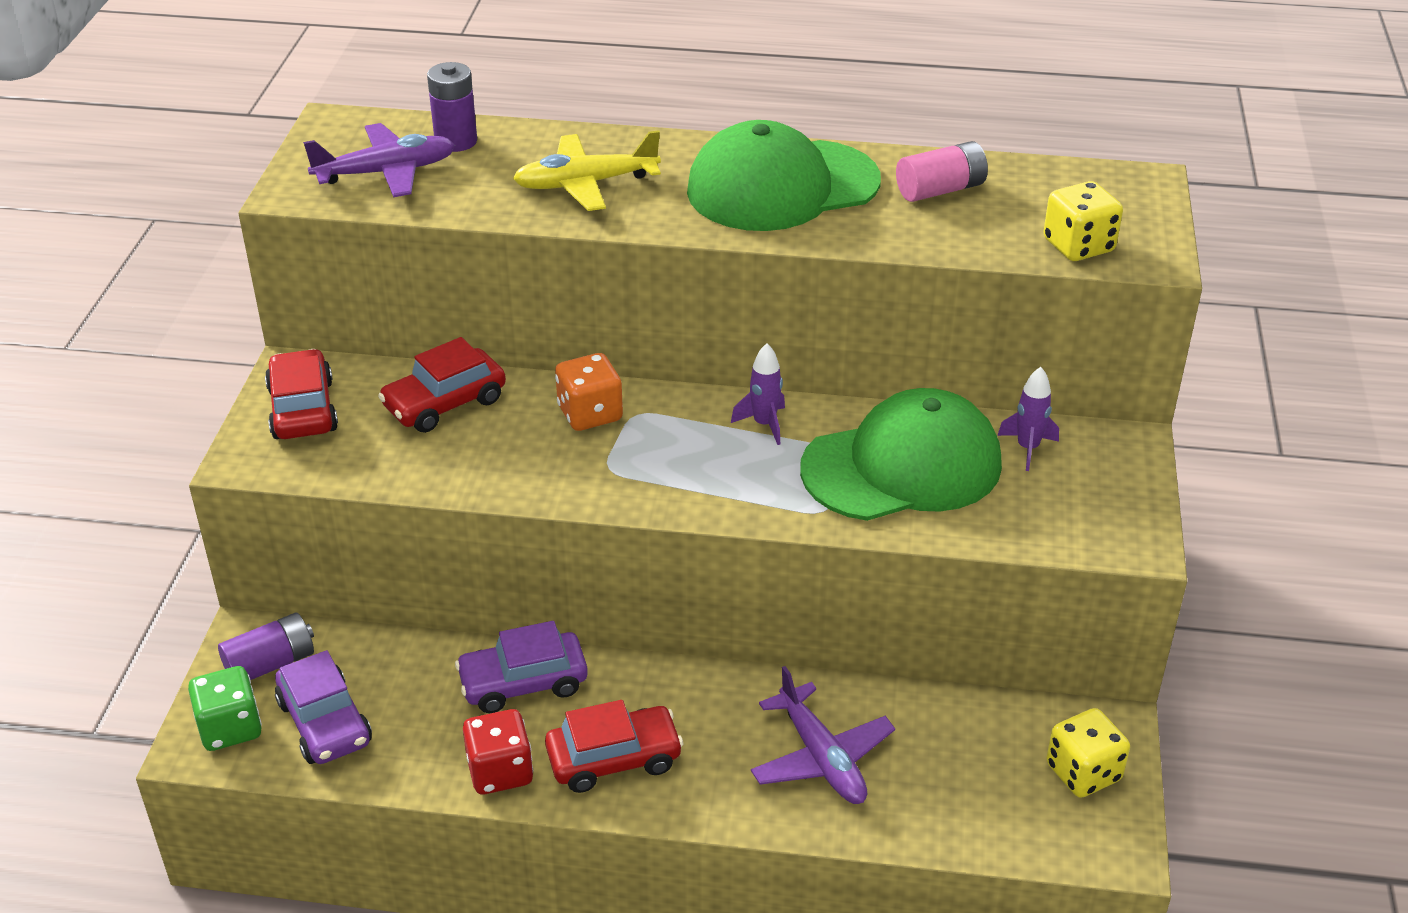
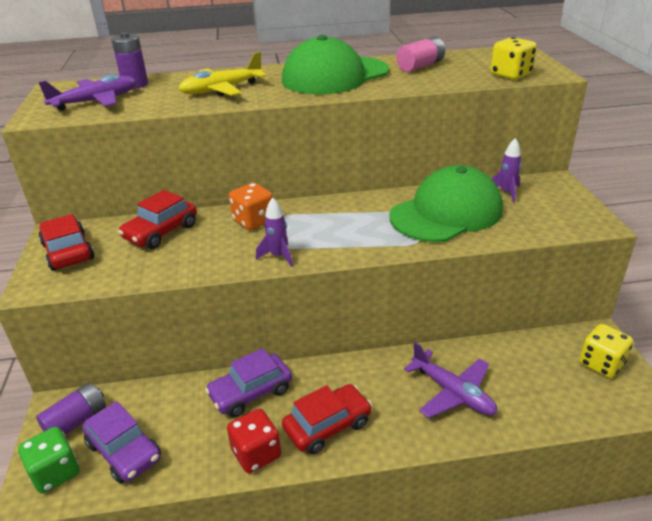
camera: 15 degrees left, 5 degrees down
(764, 424) = (357, 208): purple rocket -> purple rocket (278, 256)

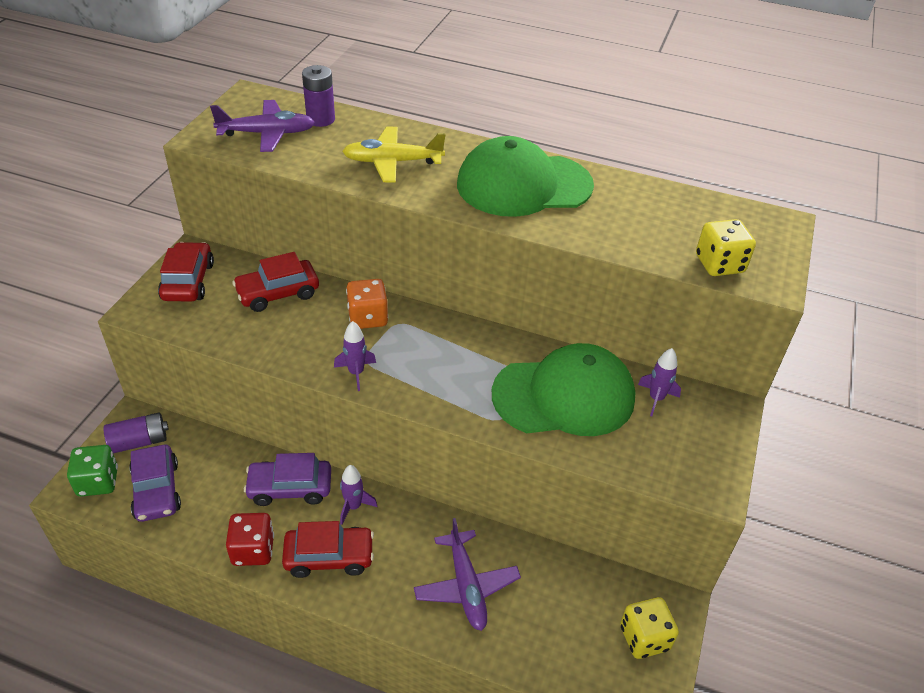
camera: 25 degrees right, 10 degrees up
(316, 381) = (354, 506): none -> purple rocket
(420, 66) = (632, 205): pink battery -> none

